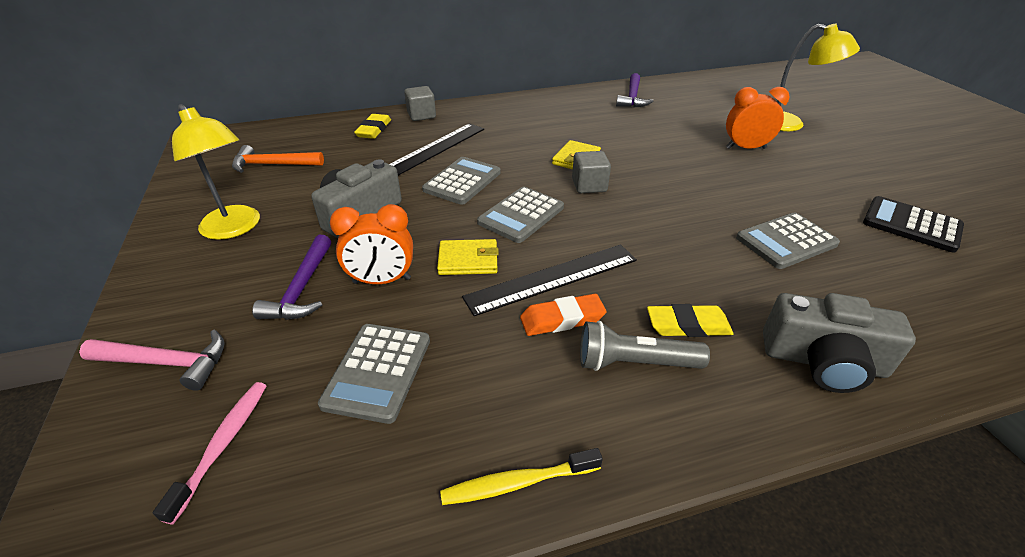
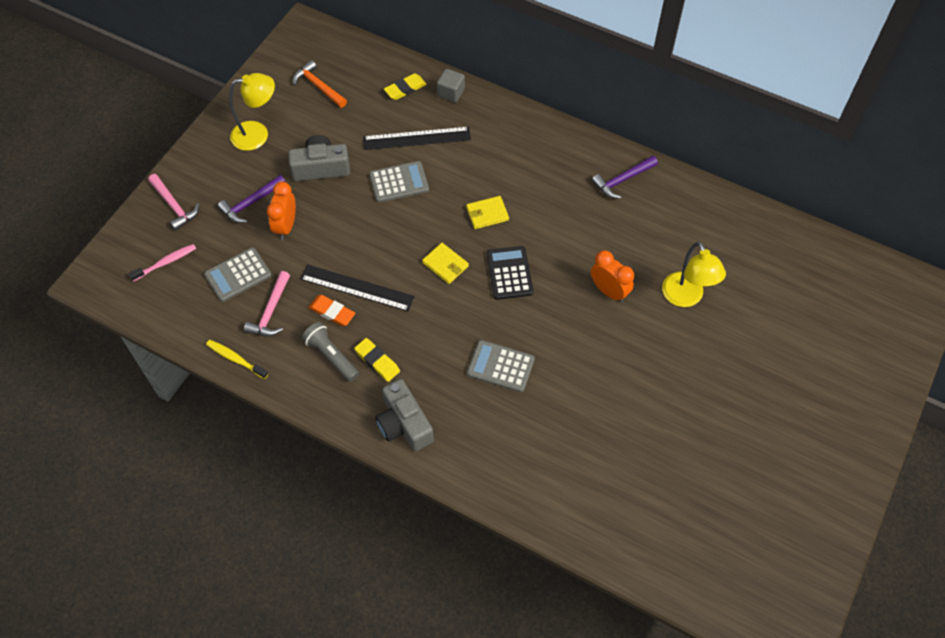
camera: 45 degrees right, 20 degrees up
(235, 228) = (258, 134): yellow lamp -> yellow lamp turned 105 degrees counterclockwise
(382, 281) = (286, 226): orange clock -> orange clock turned 60 degrees clockwise
(468, 260) = (334, 245): yellow wallet -> yellow wallet (445, 264)
(484, 378) = (271, 312): none -> pink hammer
(521, 215) = (395, 235): grey calculator -> none
(589, 185) = (461, 242): grey cube -> none
(911, 225) = (590, 419): black calculator -> black calculator (509, 273)

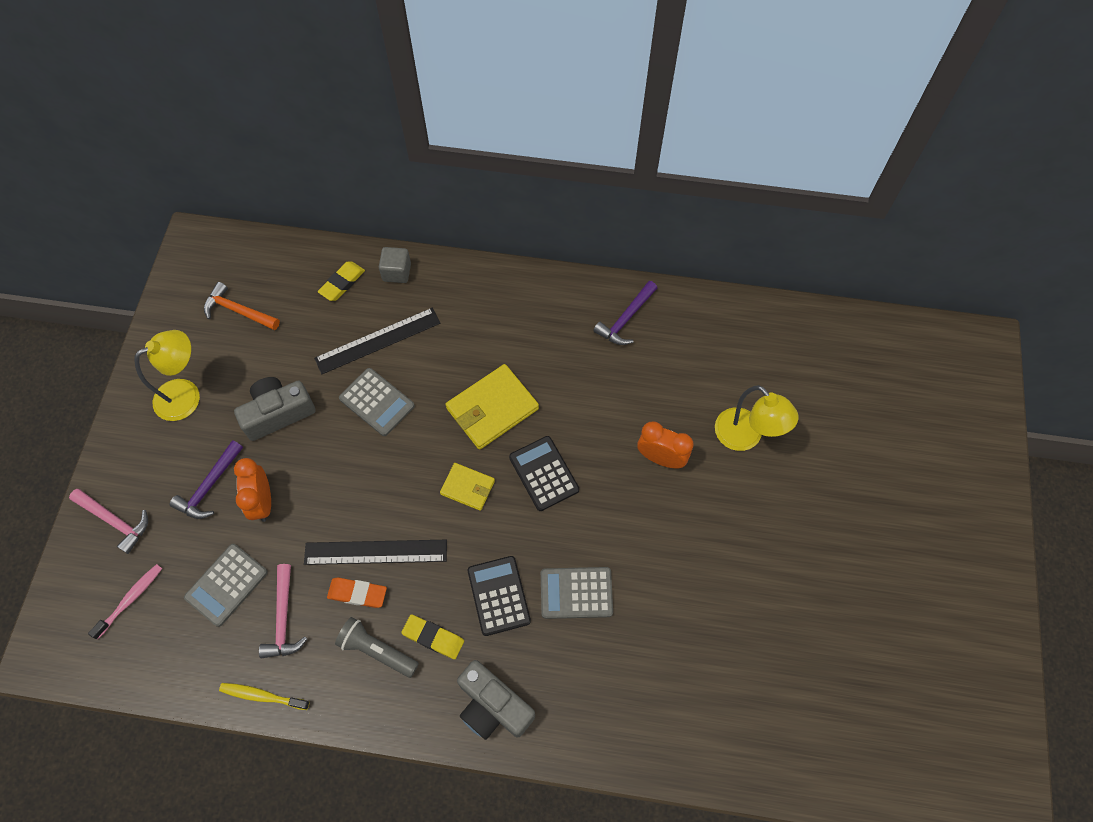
camera: 20 degrees left, 5 degrees up
(399, 182) = (377, 402): grey calculator -> grey calculator turned 75 degrees clockwise
(439, 348) = (498, 595): none -> black calculator
(487, 214) = (492, 408): yellow wallet -> yellow wallet, size x1.72

